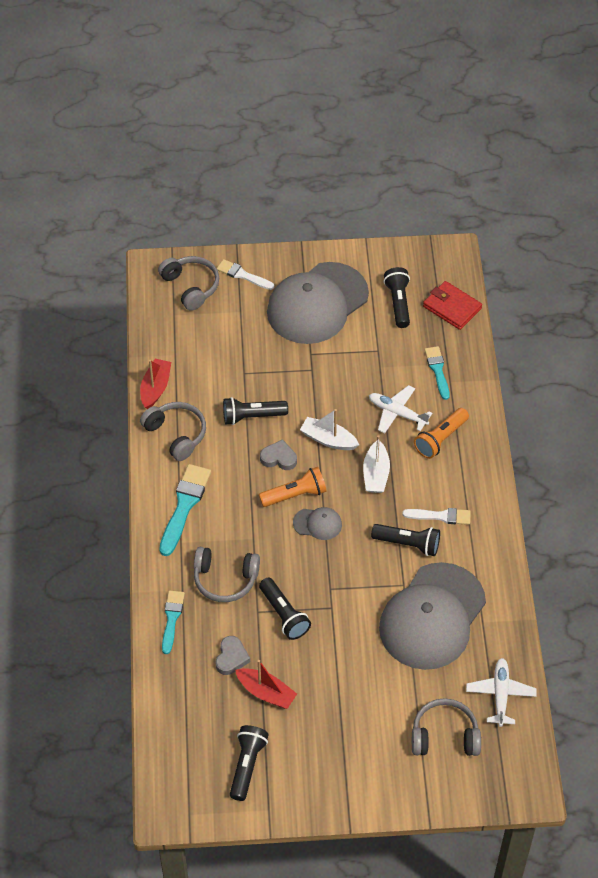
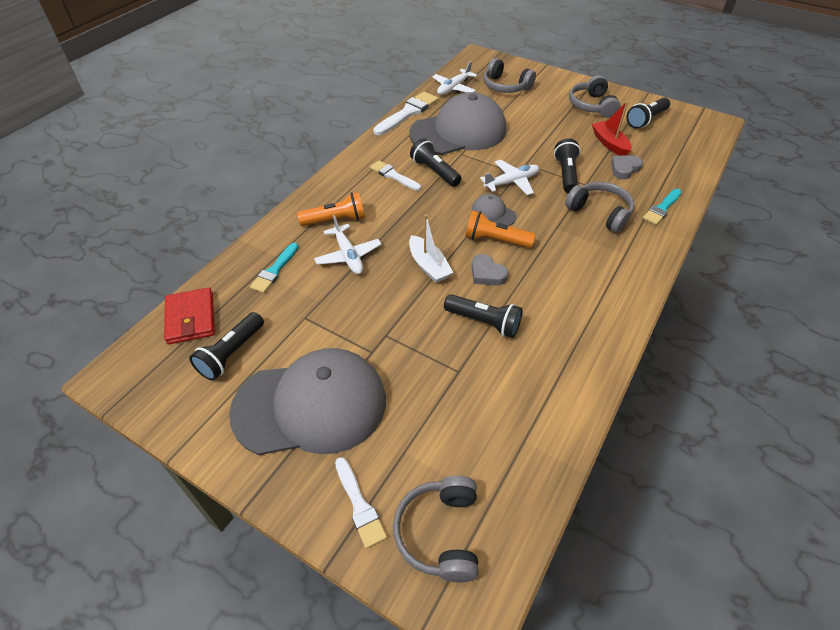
camera: 145 degrees left, 5 degrees down
(155, 388) = (573, 410): red boat -> none
(176, 434) = (577, 346): grey headphones -> grey headphones (591, 106)
(184, 506) = (605, 279): turquoise brush -> none
(328, 572) = (511, 182): none -> white plane
(376, 474) = (413, 222): white boat -> none
(509, 615) = (408, 113): none -> white brush

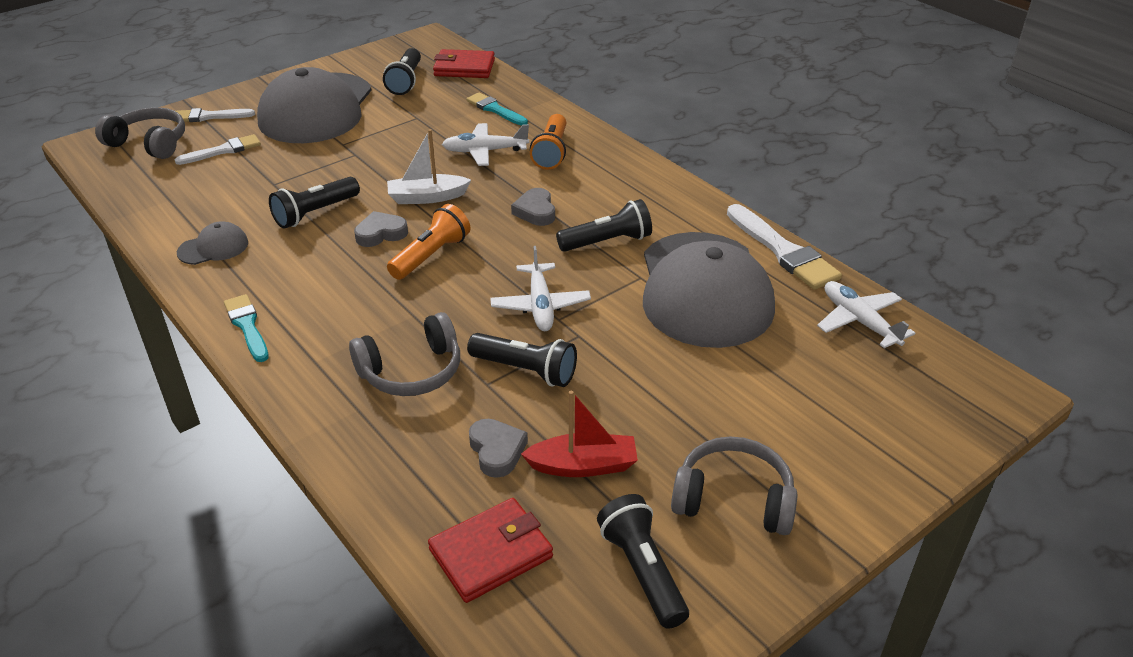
camera: 110 degrees right, 10 degrees down
(231, 354) = (405, 81): black flashlight -> black flashlight turned 135 degrees counterclockwise
(393, 175) = (617, 206): white brush -> white brush (223, 151)
(418, 208) = (535, 211): none -> grey heart
(493, 213) = (484, 268): grey cap -> grey cap (213, 248)
(505, 86) = (850, 392): grey headphones -> none
(662, 208) = (369, 449): turquoise brush -> turquoise brush (247, 326)
(676, 156) = (491, 553): none -> red wallet

